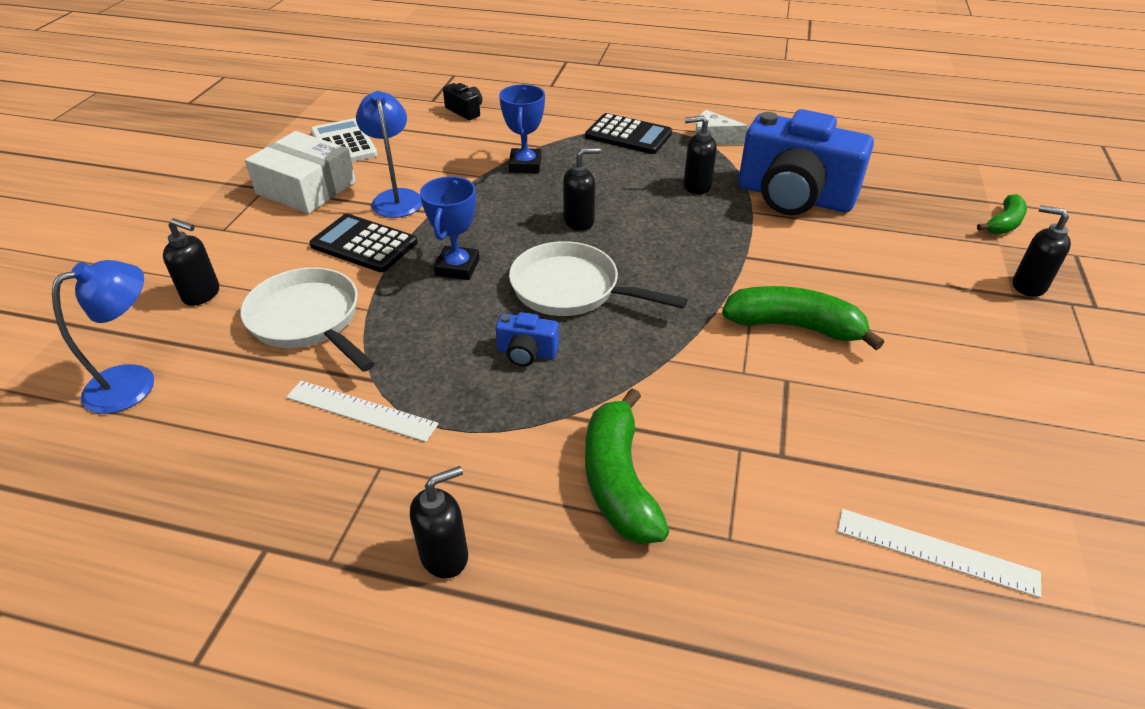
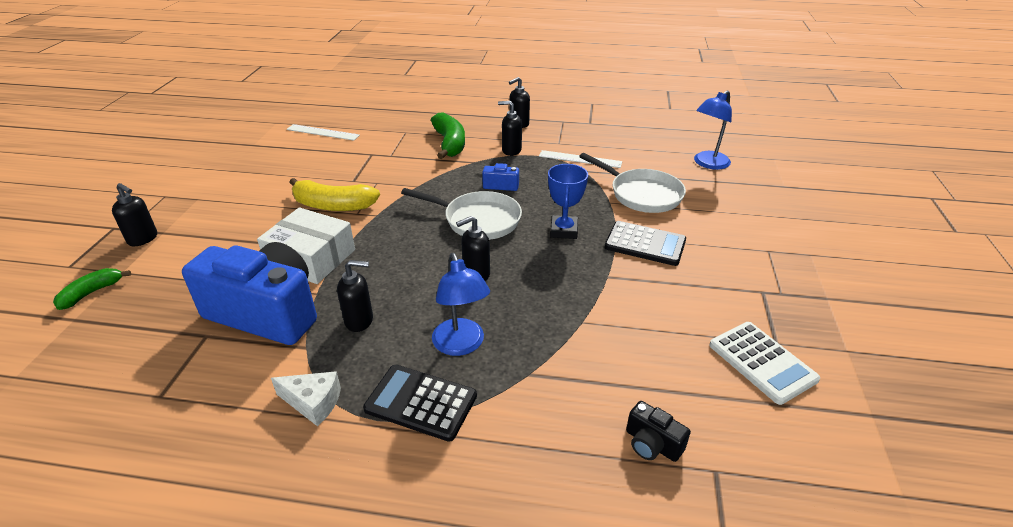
camera: 175 degrees right, 5 degrees down
(202, 294) = (725, 205): black soap dispenser -> black soap dispenser (511, 150)
(306, 188) = (742, 295): white box -> white box (311, 258)
(396, 198) = (649, 289): blue lamp -> blue lamp (461, 345)
(525, 165) = (539, 340): blue trophy -> none
(794, 326) = (333, 206): green banana -> yellow banana

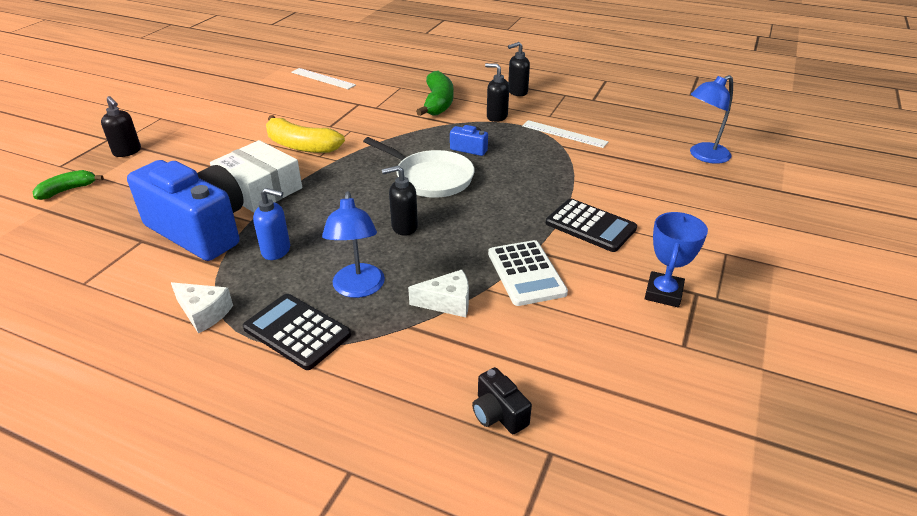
camera: 15 degrees right, 0 degrees up
(359, 321) = (276, 251): black soap dispenser -> blue soap dispenser
(553, 342) = (447, 302): none -> white cheese
(563, 230) = (511, 200): blue trophy -> blue trophy (663, 293)
(642, 194) = (613, 177): white pan -> none
(762, 362) = (657, 361): white calculator -> white calculator (526, 273)

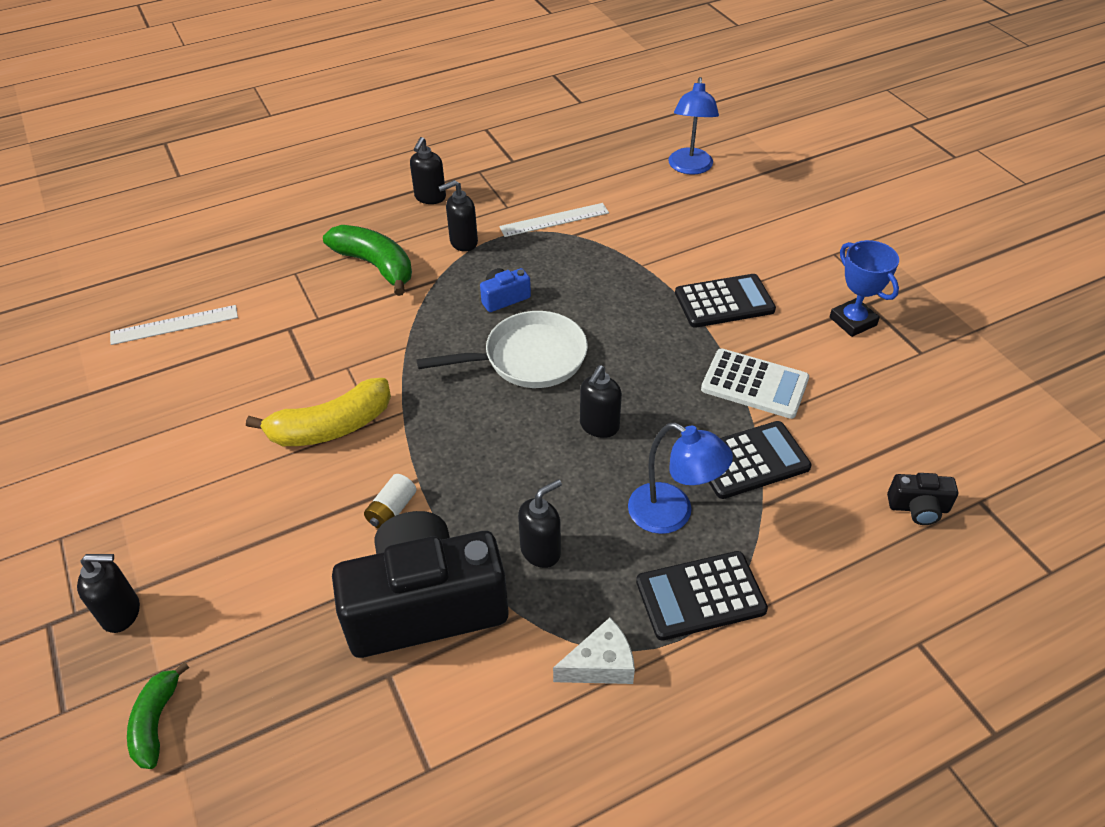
camera: 50 degrees left, 10 degrees up
(200, 230) = (425, 605): blue camera -> black camera
(260, 189) = (392, 510): white box -> white battery
(276, 251) = (541, 551): blue soap dispenser -> black soap dispenser
(447, 302) = (750, 460): white cheese -> black calculator

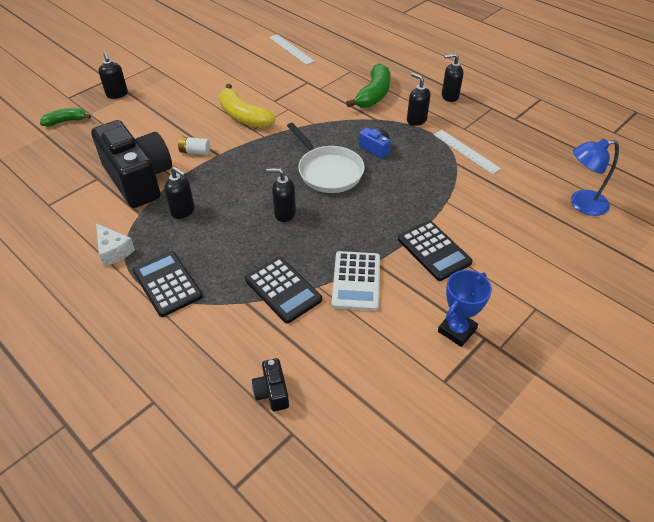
camera: 70 degrees right, 0 degrees up
(672, 515) = (225, 260): blue lamp -> none

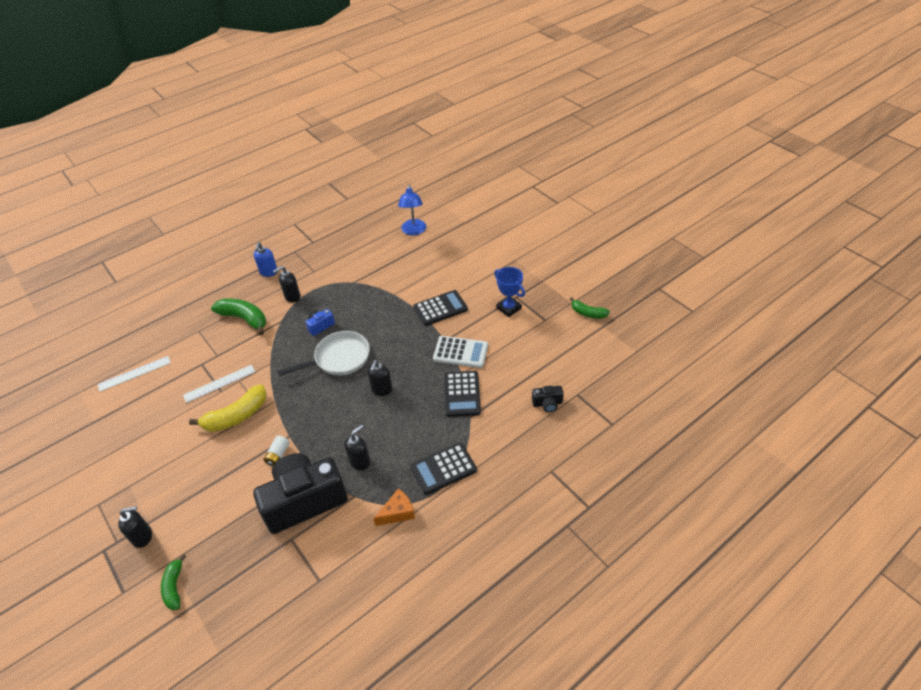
camera: 80 degrees left, 0 degrees up
(114, 251) = (398, 512): white cheese -> orange cheese
(283, 290) = (462, 394): black calculator -> black calculator turned 120 degrees clockwise
(449, 96) = (268, 272): black soap dispenser -> blue soap dispenser
(466, 151) = (342, 275): white ruler -> white ruler (219, 383)
(477, 448) = (588, 313): none -> green banana

